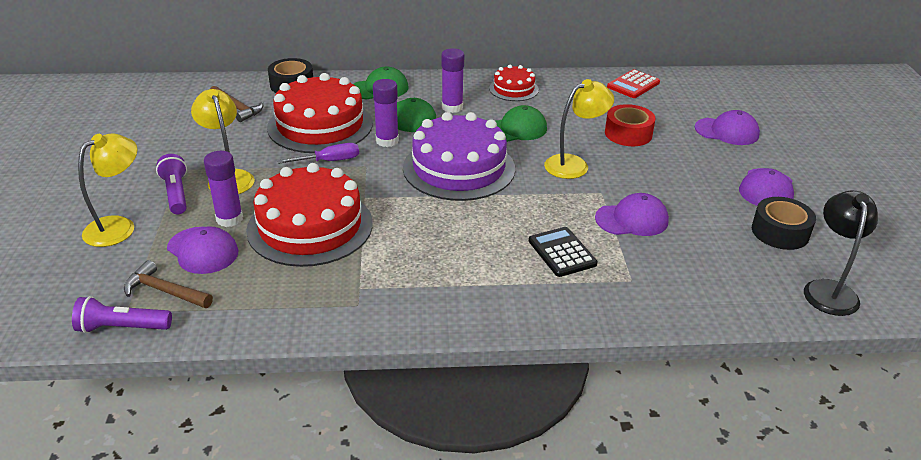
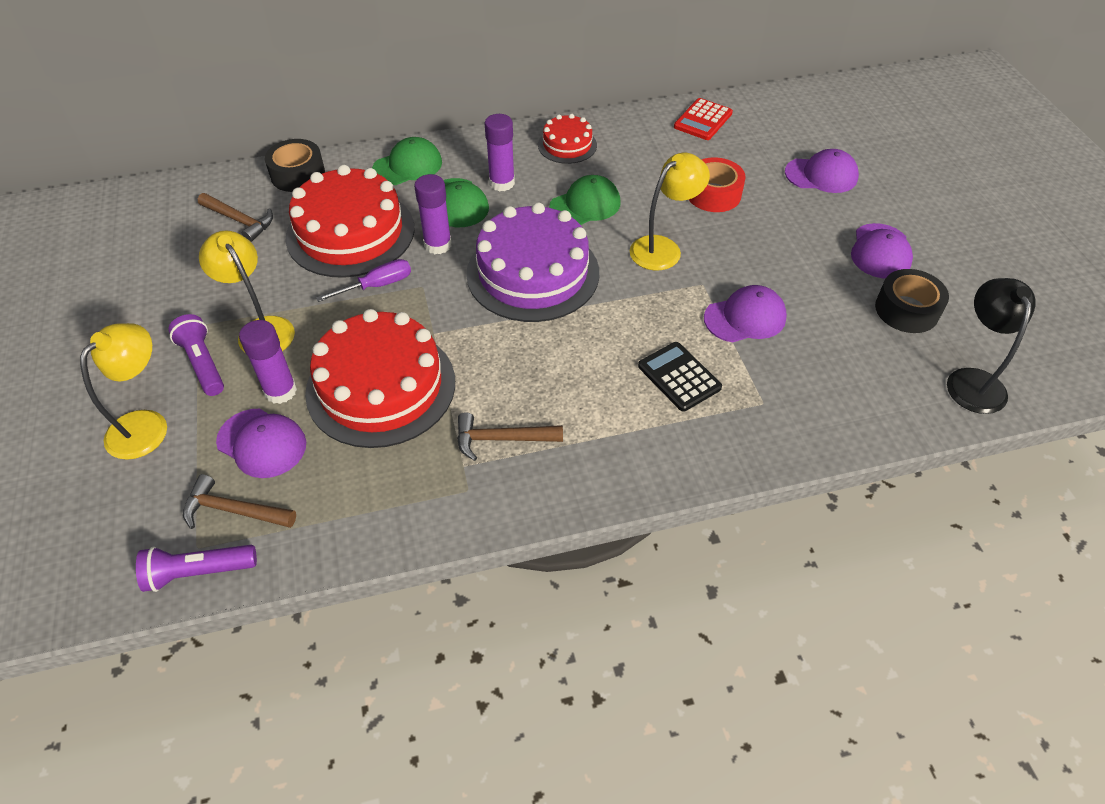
camera: 10 degrees left, 15 degrees up
(397, 274) = (501, 439): none -> brown hammer

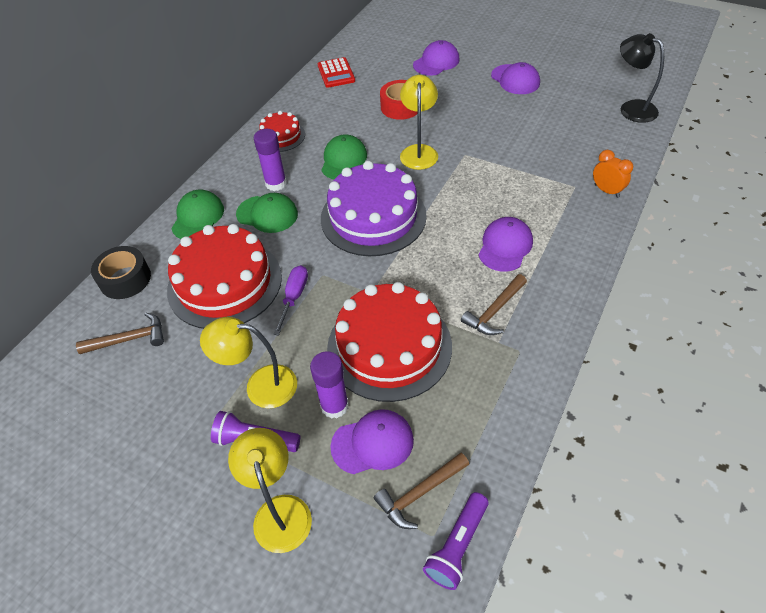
camera: 45 degrees left, 0 degrees up
(438, 245) = (293, 245): purple glue stick -> none
(679, 377) = (524, 206): black calculator -> none
(745, 318) = (508, 154): purple cap -> purple cap (505, 246)
(790, 435) = (606, 191): none -> orange clock
(906, 310) = (564, 98): black tape -> none

